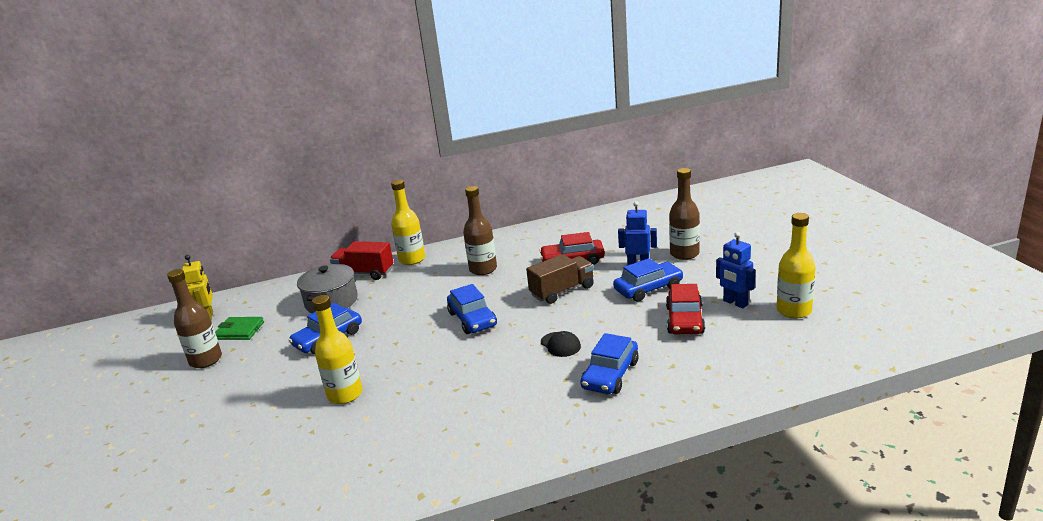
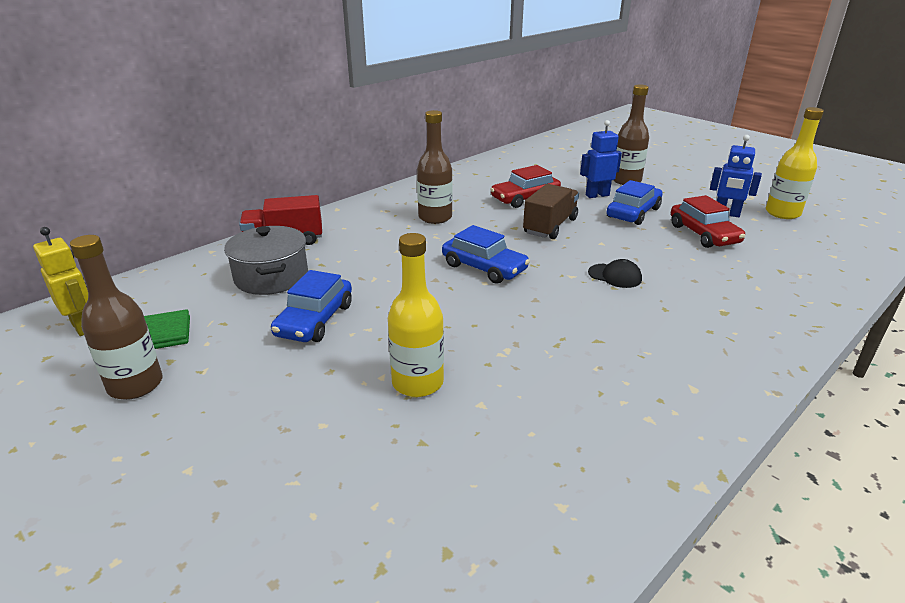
camera: 30 degrees left, 5 degrees up
(412, 259) = (334, 218): yellow bottle -> none
(610, 375) = (704, 295): blue car -> none

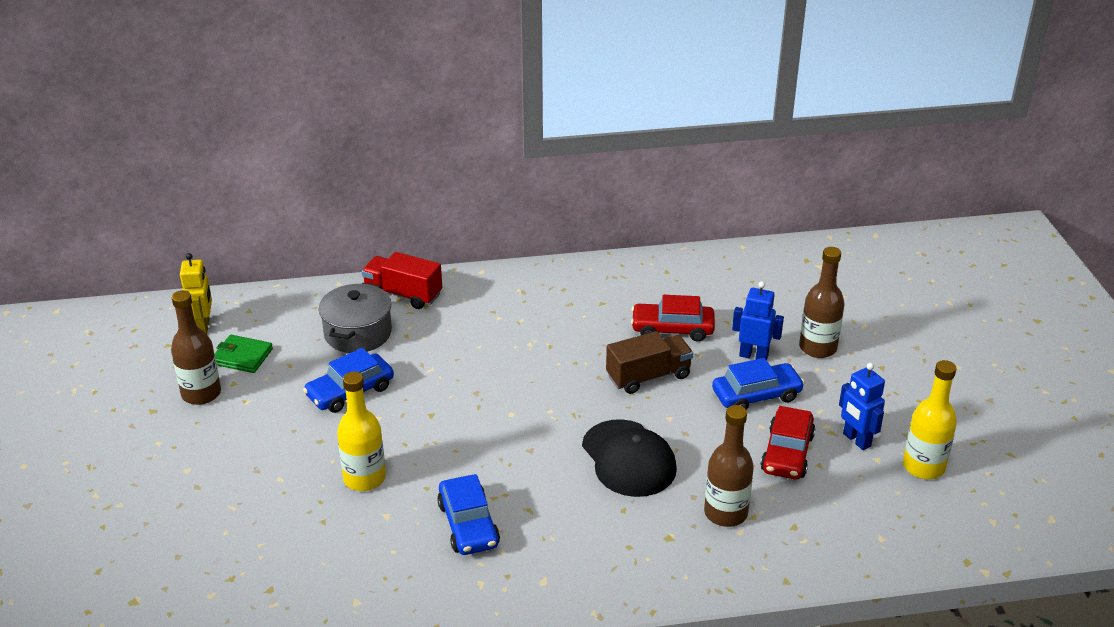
camera: 35 degrees right, 5 degrees up
(435, 217) = (555, 320): brown bottle -> brown bottle (725, 513)
(484, 267) = (529, 398): blue car -> blue car (468, 525)
(615, 276) = (628, 459): black cap -> black cap, size x2.00

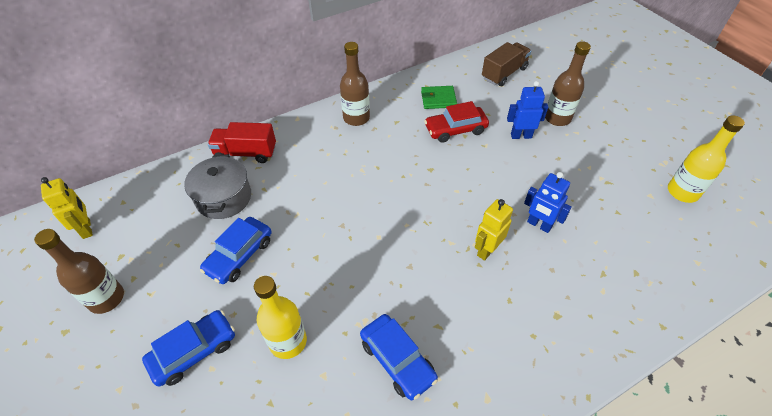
camera: 20 degrees left, 15 degrees up
(242, 357) = (132, 249): green wallet -> green wallet (438, 99)
(628, 459) = (487, 250): black cap -> yellow robot
(648, 377) = (461, 173): brown truck -> brown truck (504, 73)
(725, 513) = (583, 277): brown bottle -> brown bottle (356, 118)
(756, 395) = (542, 167): blue car -> blue car (194, 351)
(787, 453) = (591, 209): red car -> none
(856, 440) = (627, 184): blue robot -> blue robot (539, 225)

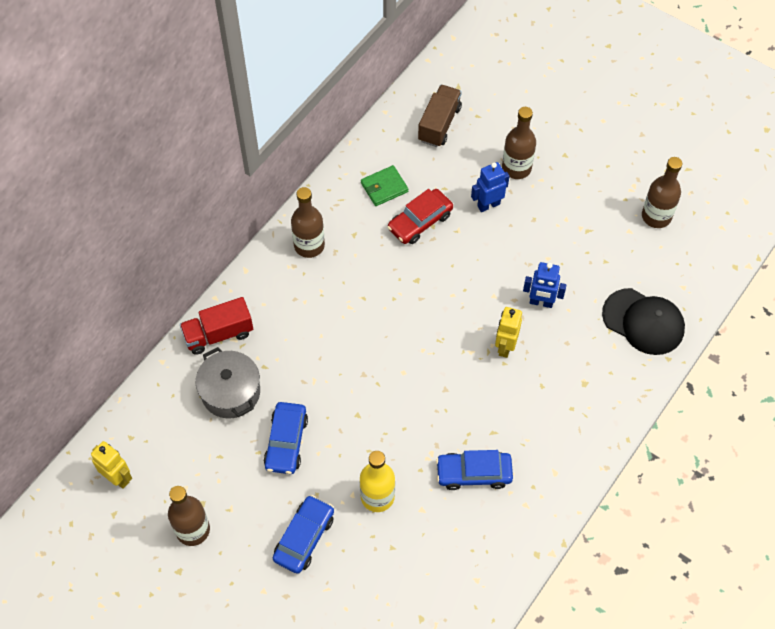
camera: 25 degrees left, 10 degrees up
(397, 360) = (474, 473): blue car -> blue car turned 150 degrees clockwise
(643, 279) = (643, 322): none -> black cap
(682, 192) = (656, 216): yellow bottle -> brown bottle

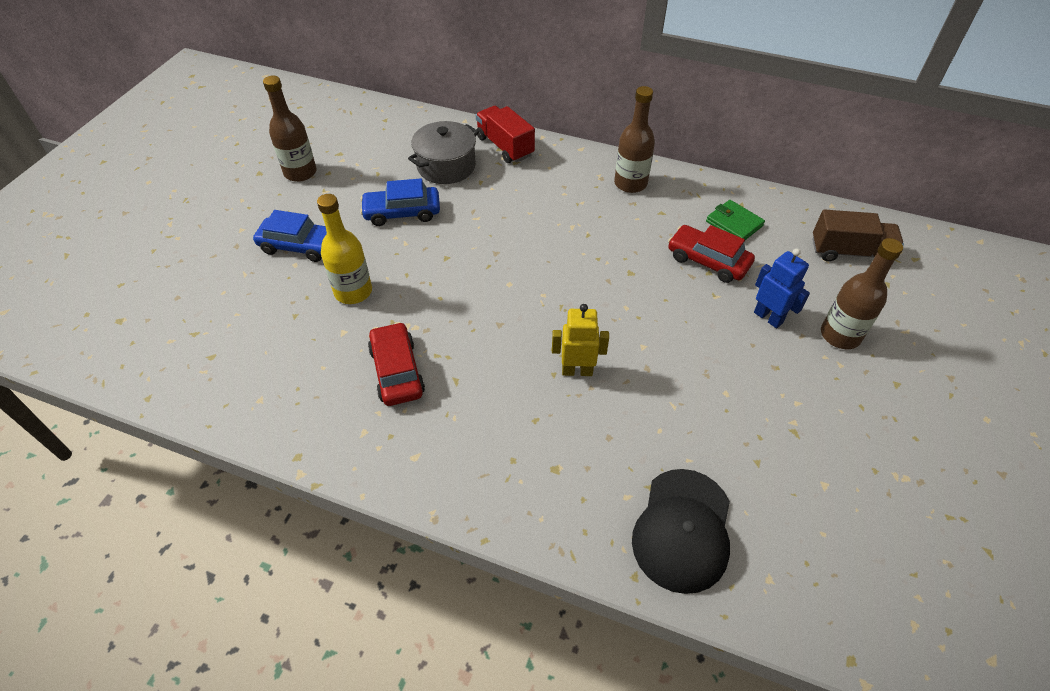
camera: 75 degrees right, 10 degrees down
(118, 478) = (345, 121): yellow robot -> none
(474, 473) = (397, 371): blue car -> red car
(541, 302) = (656, 397): blue robot -> none
(656, 216) = (872, 518): brown bottle -> none

